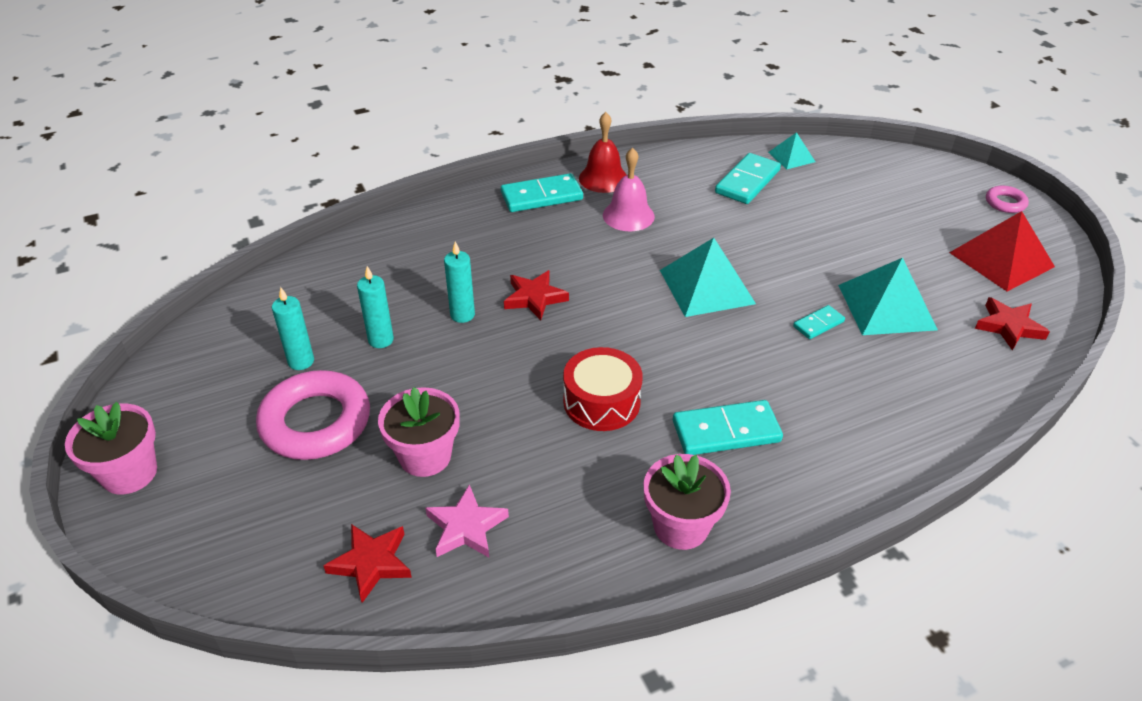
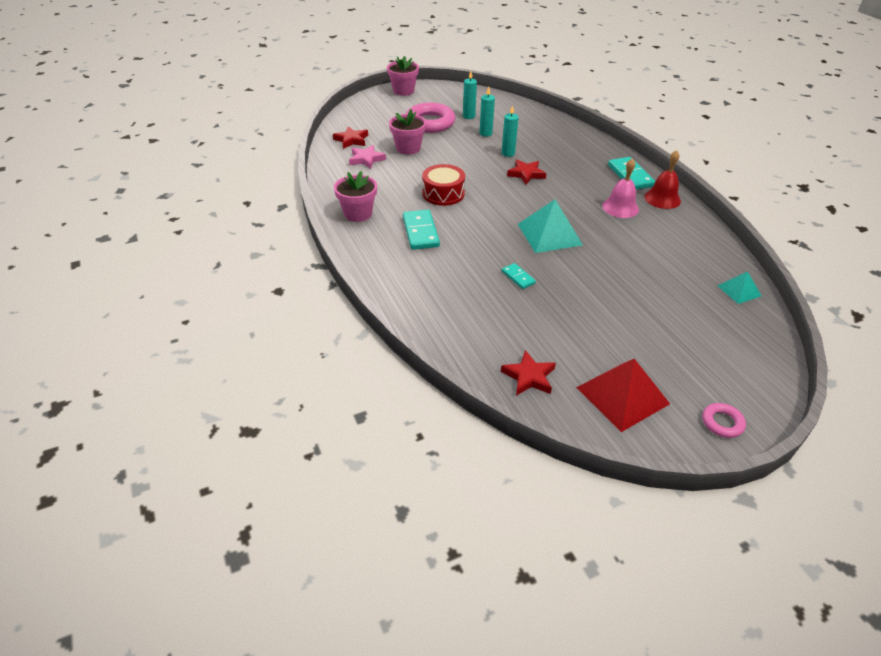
camera: 90 degrees right, 0 degrees up
(747, 182) = (687, 263): turquoise domino -> none
(886, 307) = (542, 313): turquoise pyramid -> none

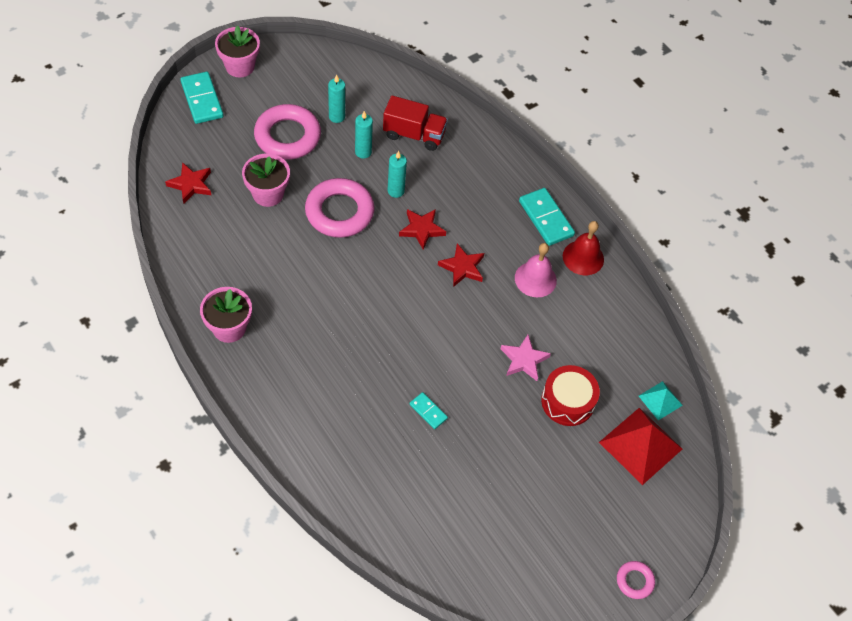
camera: 15 degrees left, 15 degrees up
(366, 159) = (218, 222): pink star -> pink star (524, 360)
(420, 232) = (309, 351): turquoise domino -> turquoise domino (202, 99)
(443, 194) = (326, 279): red drum -> red drum (567, 401)
(461, 161) = (339, 212): none -> pink ring
(526, 128) = (414, 134): none -> red truck
(529, 376) = (452, 551): red star -> red star (462, 267)
(549, 234) = (457, 336): turquoise pyramid -> none
(622, 395) = (542, 562): red pyramid -> red pyramid (640, 445)

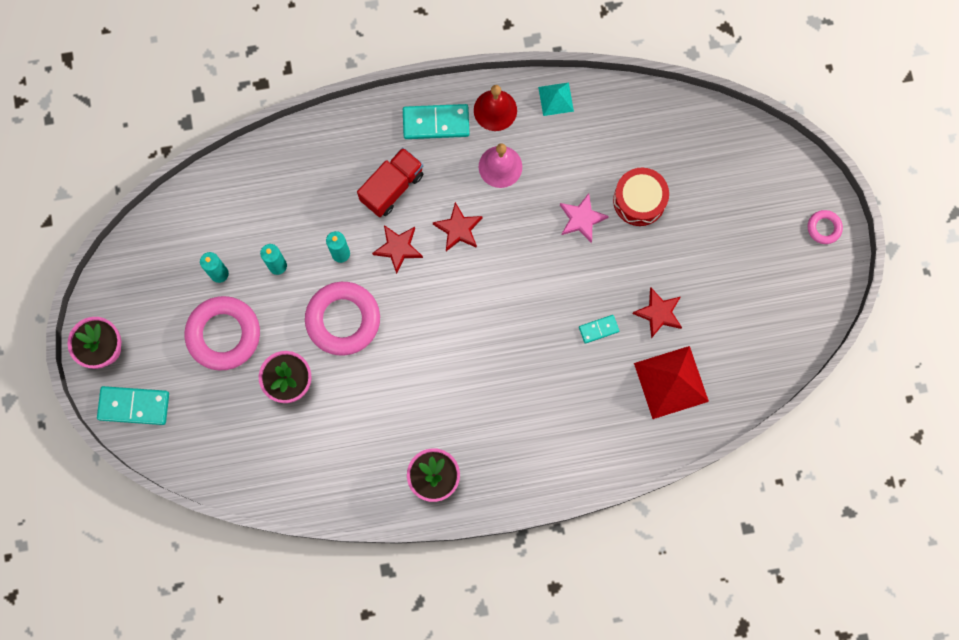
camera: 60 degrees left, 20 degrees up
(191, 184) = (244, 456): red star -> red star (658, 313)
(414, 134) = (277, 204): red truck -> red truck (392, 187)
(640, 445) = (707, 159): red pyramid -> red pyramid (671, 382)
(660, 400) = (671, 118): turquoise pyramid -> turquoise pyramid (556, 99)

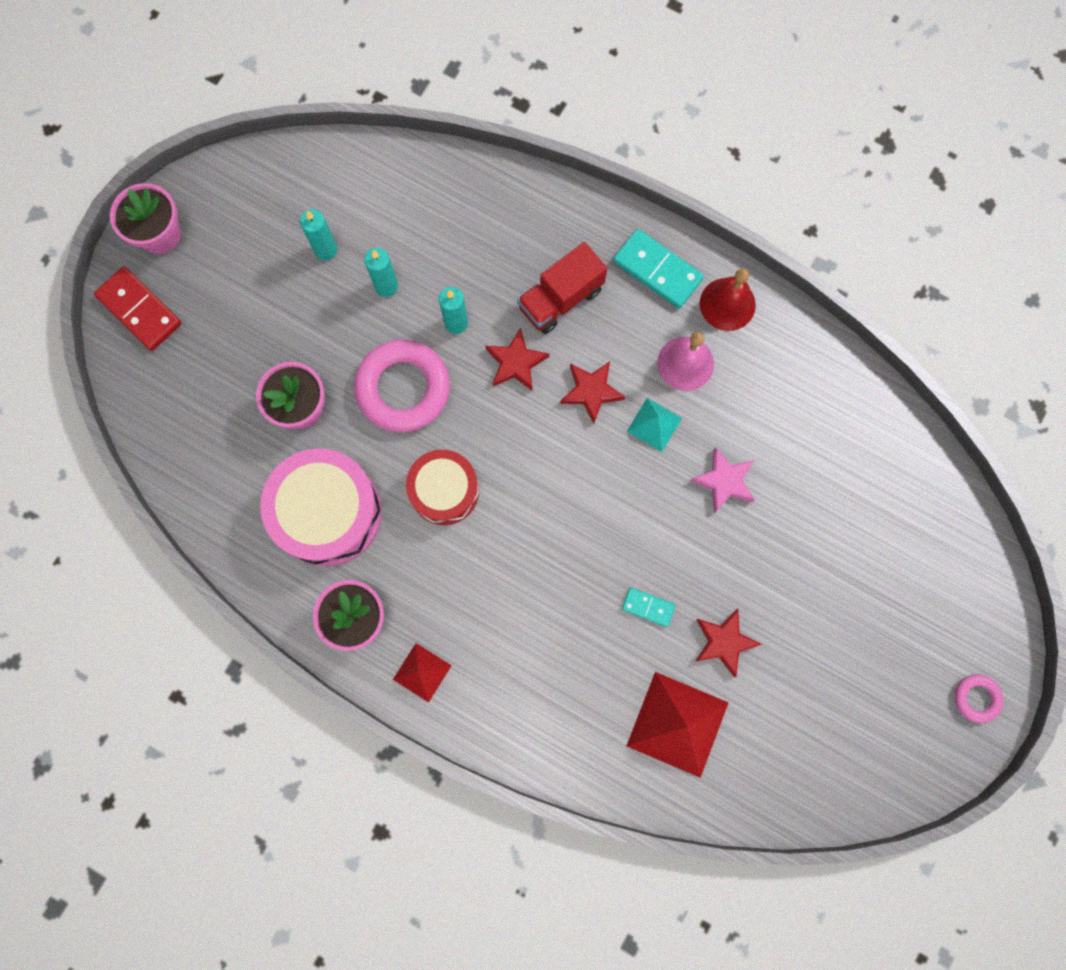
camera: 40 degrees right, 0 degrees up
(134, 406) = (140, 310): turquoise domino -> red domino
(223, 334) = (279, 310): pink ring -> none
(362, 431) = (328, 513): none -> pink drum
(392, 187) = (560, 299): red truck -> red truck turned 150 degrees clockwise
(500, 476) = (422, 672): none -> red pyramid
(556, 99) = (799, 341): turquoise pyramid -> turquoise pyramid (654, 424)
(639, 200) = (800, 510): red drum -> red drum (444, 491)

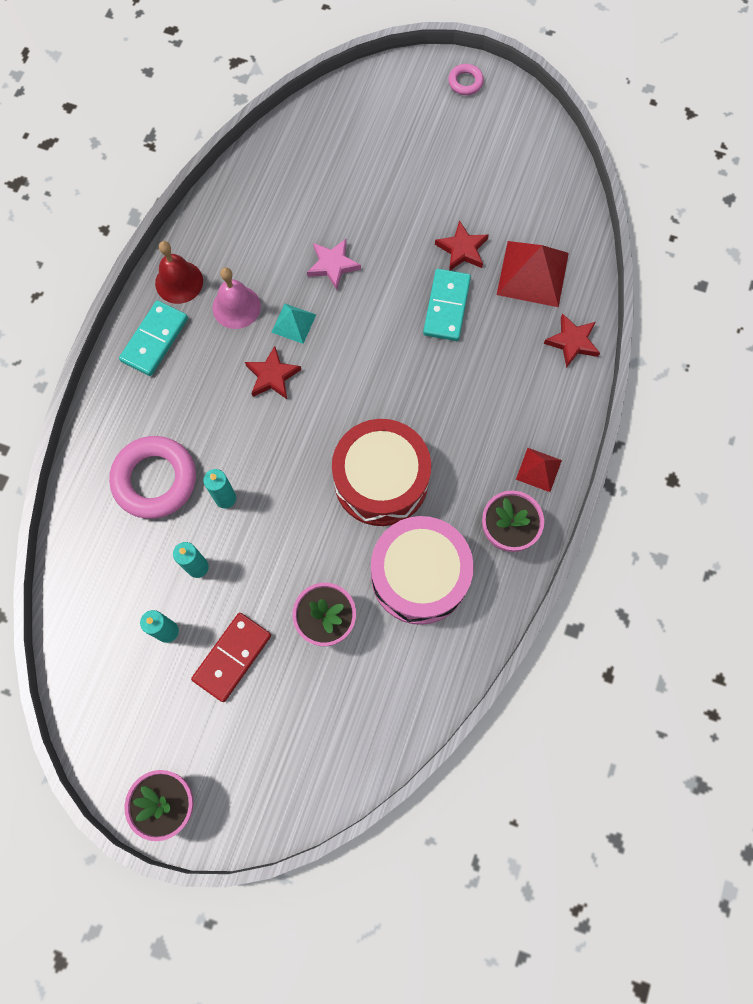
camera: 100 degrees left, 5 degrees down
(140, 310) = (252, 803): red domino -> red domino (232, 657)
(403, 389) = (294, 532): pink ring -> pink ring (155, 480)
(444, 491) = (381, 480): red drum -> red drum, size x1.55
(516, 362) = (255, 441): red star -> red star (572, 342)
(560, 299) = (191, 414): red truck -> none
(648, 607) = (447, 307): turquoise domino -> turquoise domino, size x1.82

